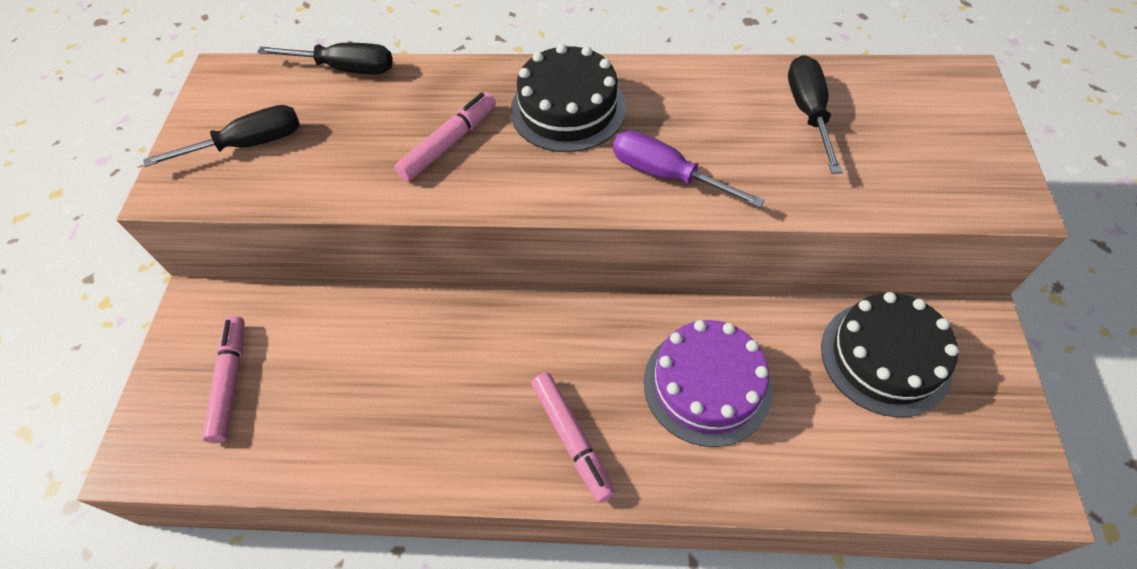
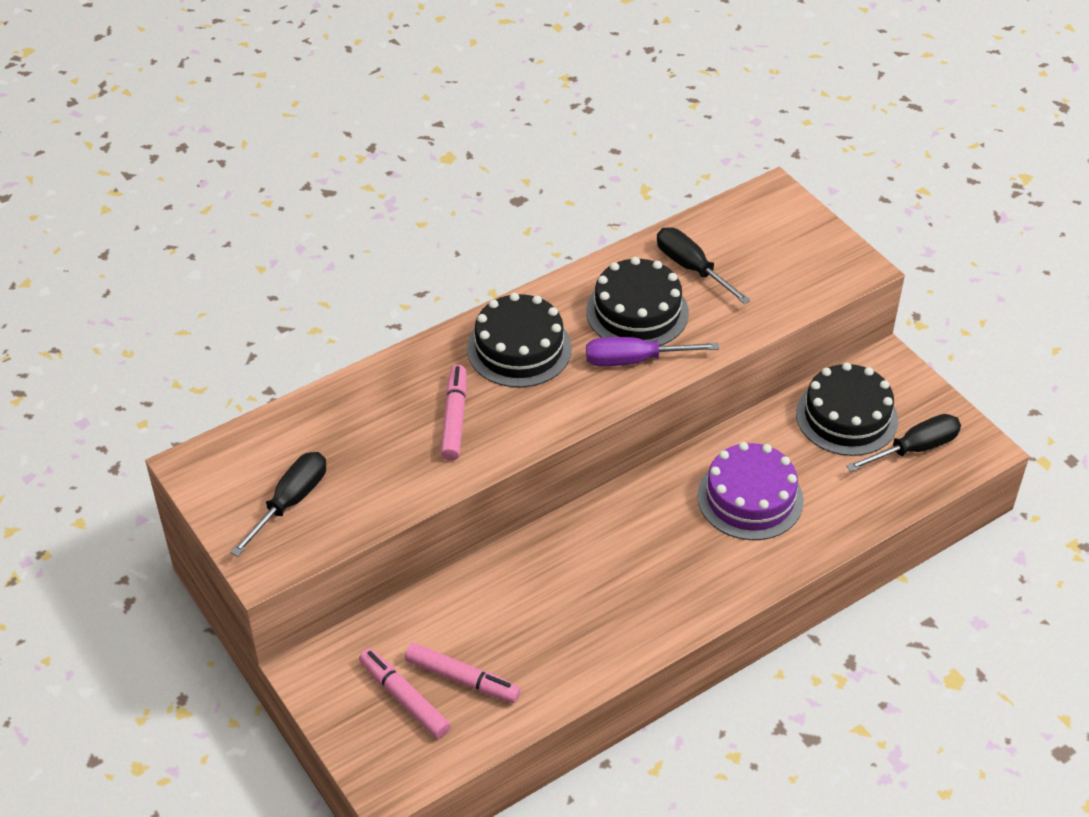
camera: 40 degrees left, 10 degrees down
(345, 68) = (301, 406): black screwdriver -> black screwdriver (914, 449)
(572, 438) = (691, 581): pink marker -> pink marker (462, 678)
(713, 128) = (637, 312): none -> black cake

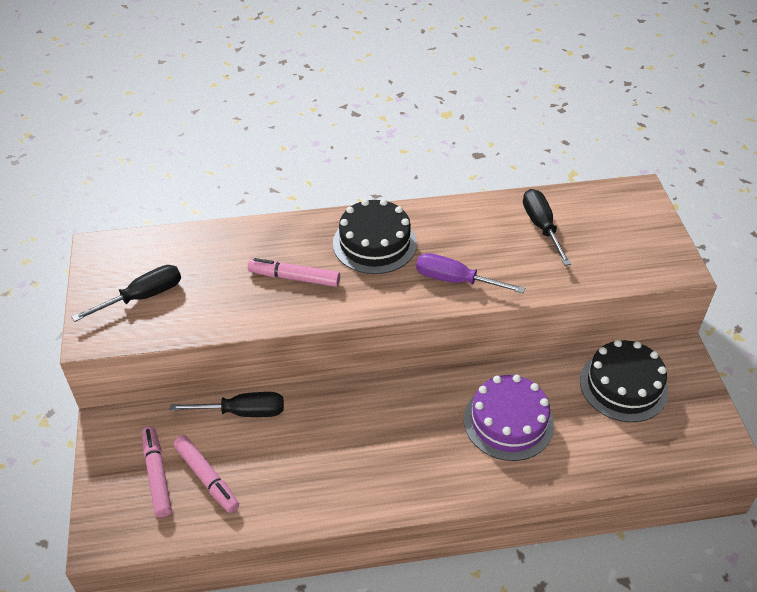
camera: 25 degrees right, 0 degrees up
(454, 419) = (295, 278): pink marker -> pink marker turned 105 degrees counterclockwise
(637, 312) = (479, 245): black cake -> none
(914, 449) = (668, 432): black screwdriver -> black screwdriver (242, 412)

